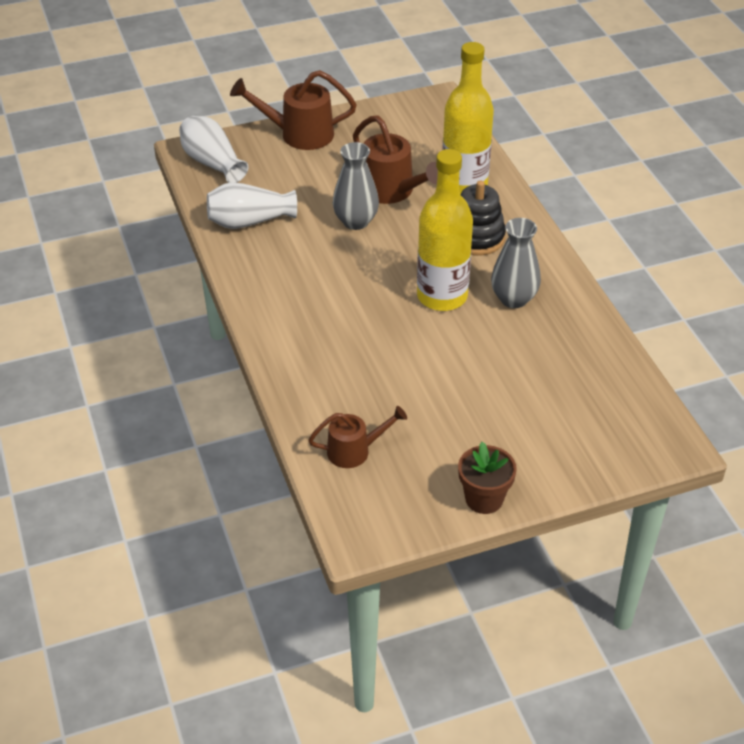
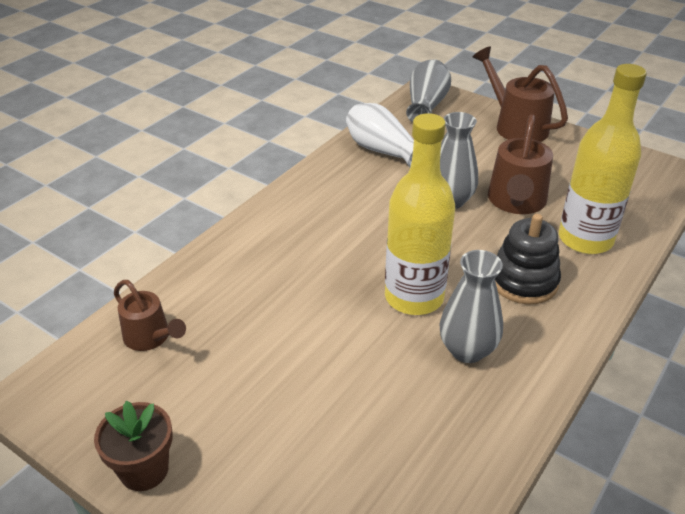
camera: 55 degrees right, 5 degrees down
(212, 163) = (426, 105): white vase -> grey vase

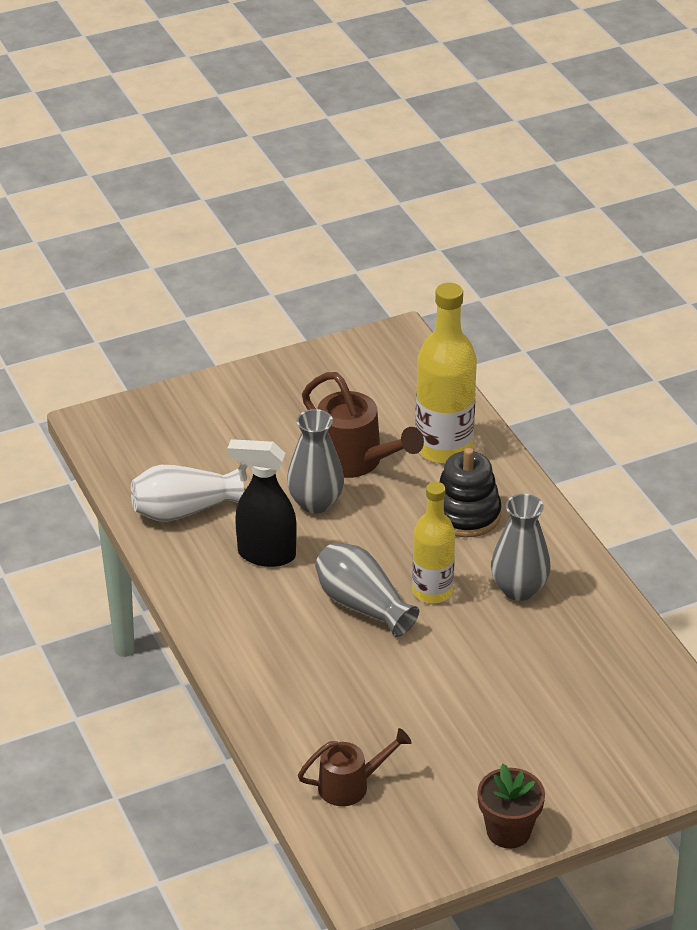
camera: 60 degrees left, 0 degrees up
(373, 199) = (265, 555): none -> black spray bottle
(414, 297) = (432, 591): yellow bottle -> yellow bottle, size x0.66
(426, 105) = (126, 437): grey vase -> grey vase (362, 605)
(515, 125) = (229, 393): brown watering can -> none

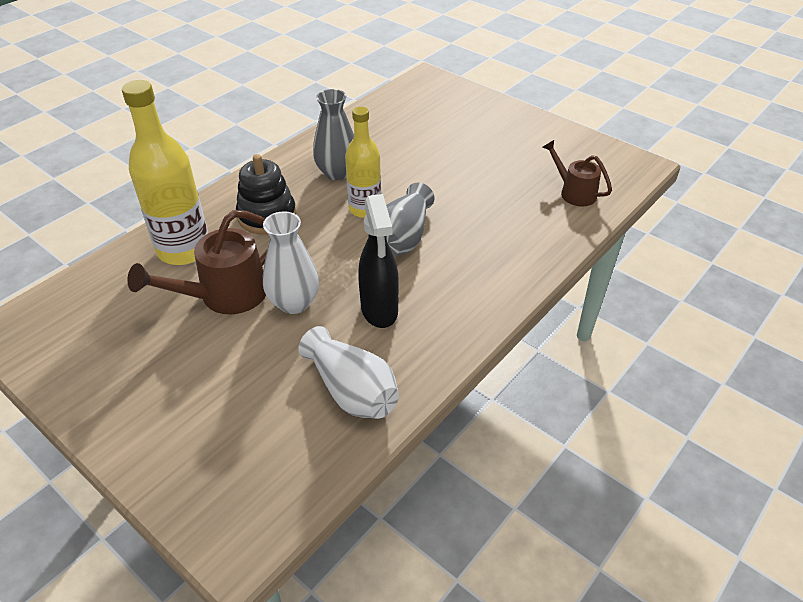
camera: 115 degrees left, 5 degrees up
(315, 503) = (294, 303): grey vase -> white vase
(356, 461) = (224, 296): brown watering can -> brown watering can turned 150 degrees counterclockwise
(508, 831) = (548, 128): brown flower pot -> none

